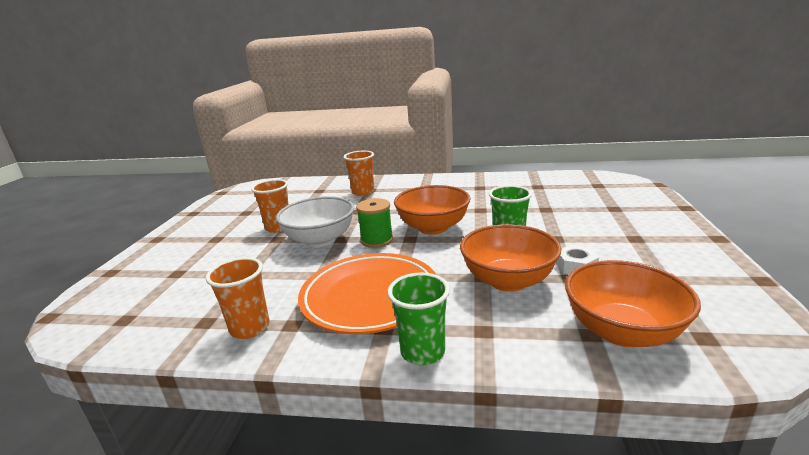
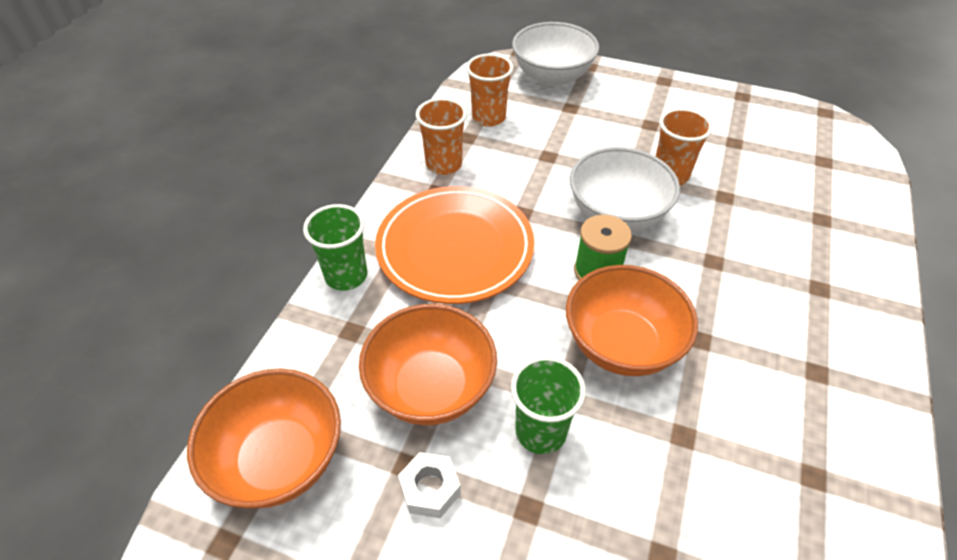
camera: 100 degrees right, 25 degrees up
(116, 289) = (552, 76): none -> white bowl
(363, 192) = (805, 276): orange cup -> orange cup (489, 117)

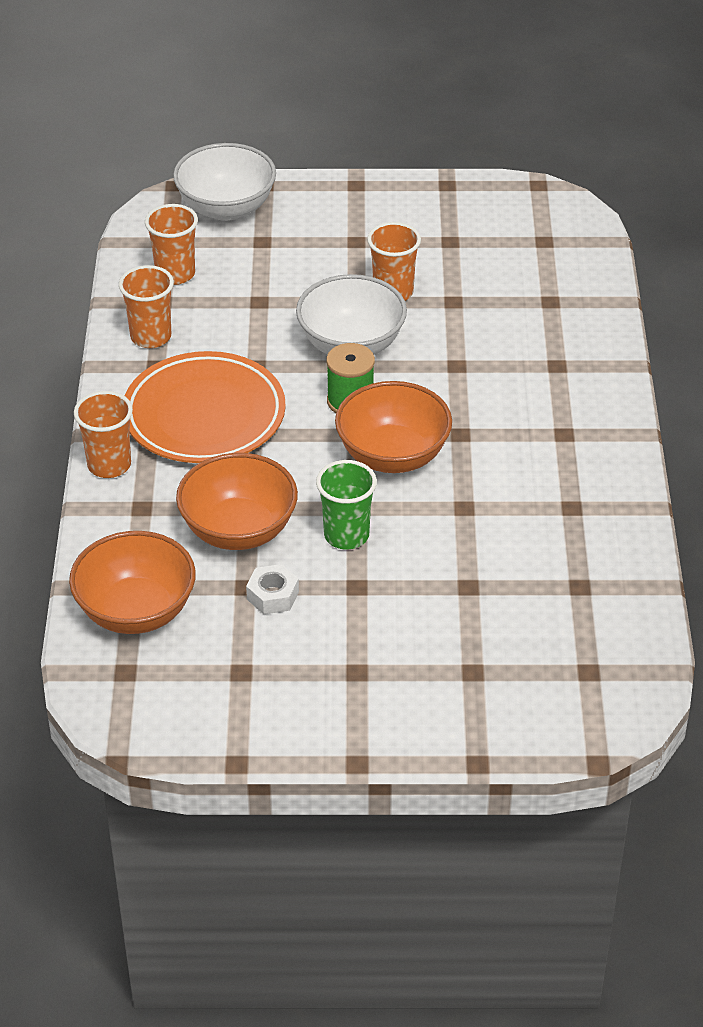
camera: 20 degrees left, 5 degrees down
(346, 276) = (109, 465): green cup -> orange cup

